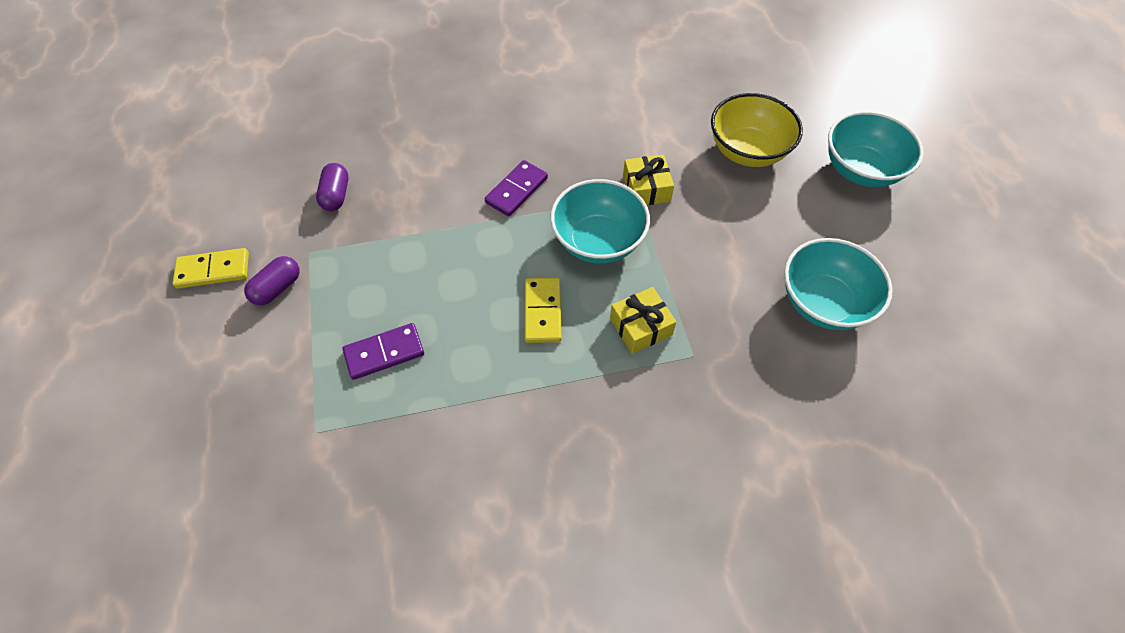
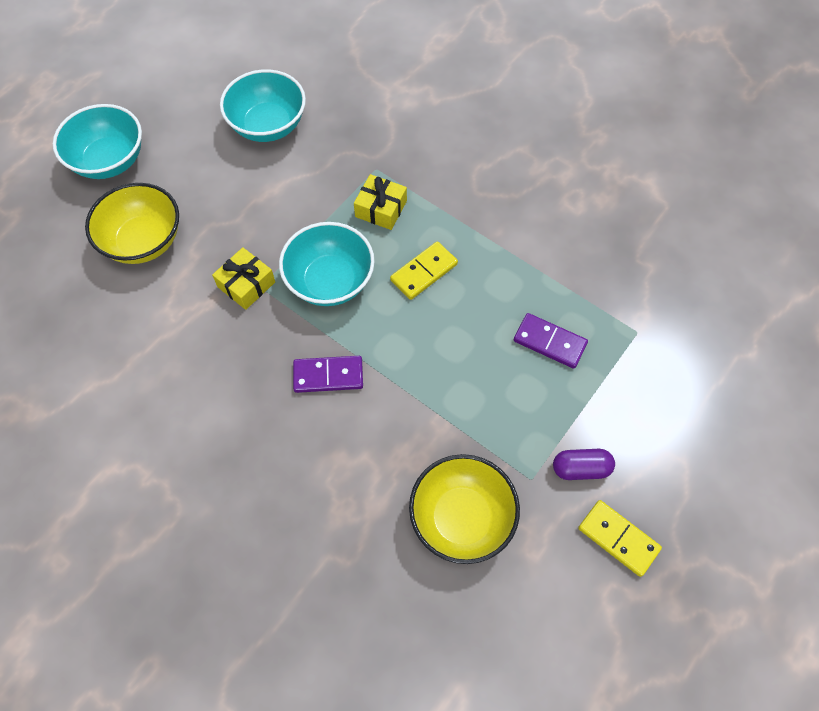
camera: 130 degrees left, 5 degrees up
(336, 195) = (461, 518): purple capsule -> yellow bowl

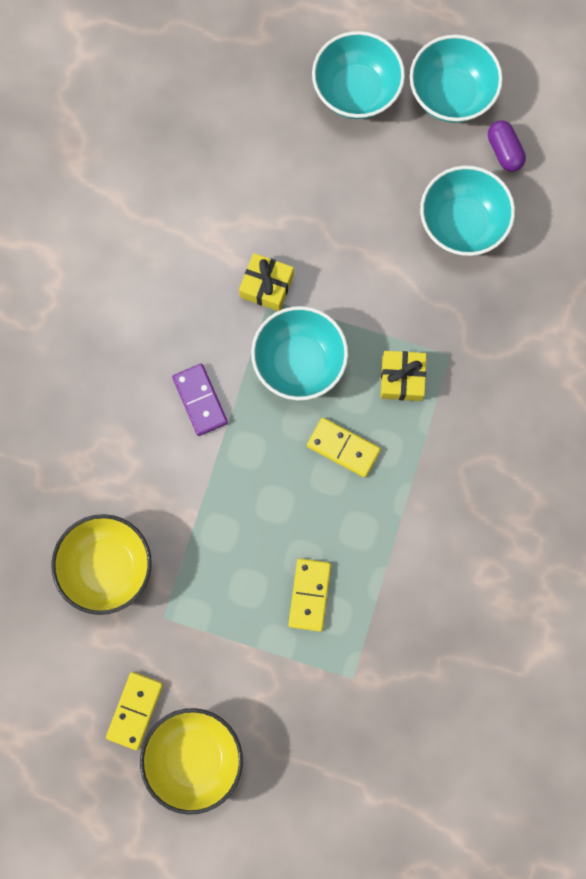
camera: 70 degrees right, 15 degrees up
(144, 241) = (277, 170): yellow bowl -> yellow bowl (194, 757)
(155, 98) = (451, 95): none -> turquoise bowl
(549, 342) = (310, 595): purple domino -> yellow domino
(580, 468) = (189, 659): purple capsule -> purple capsule (504, 151)

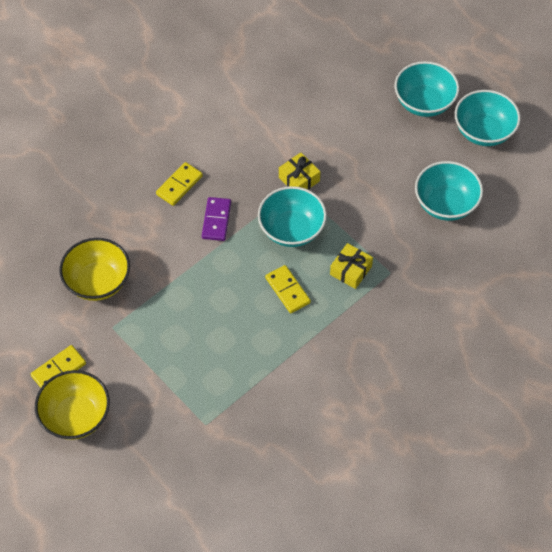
camera: 30 degrees right, 20 degrees down
(310, 595) = (211, 362): yellow domino -> yellow domino (179, 185)
(504, 151) = (498, 177): purple capsule -> none

